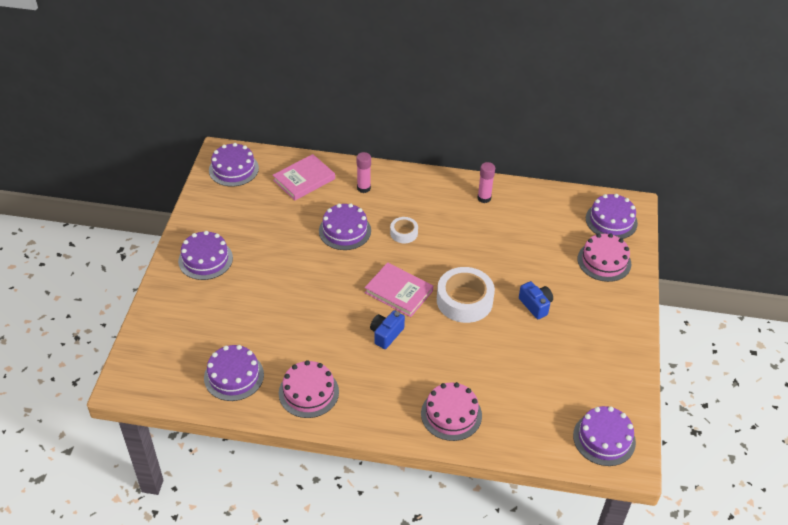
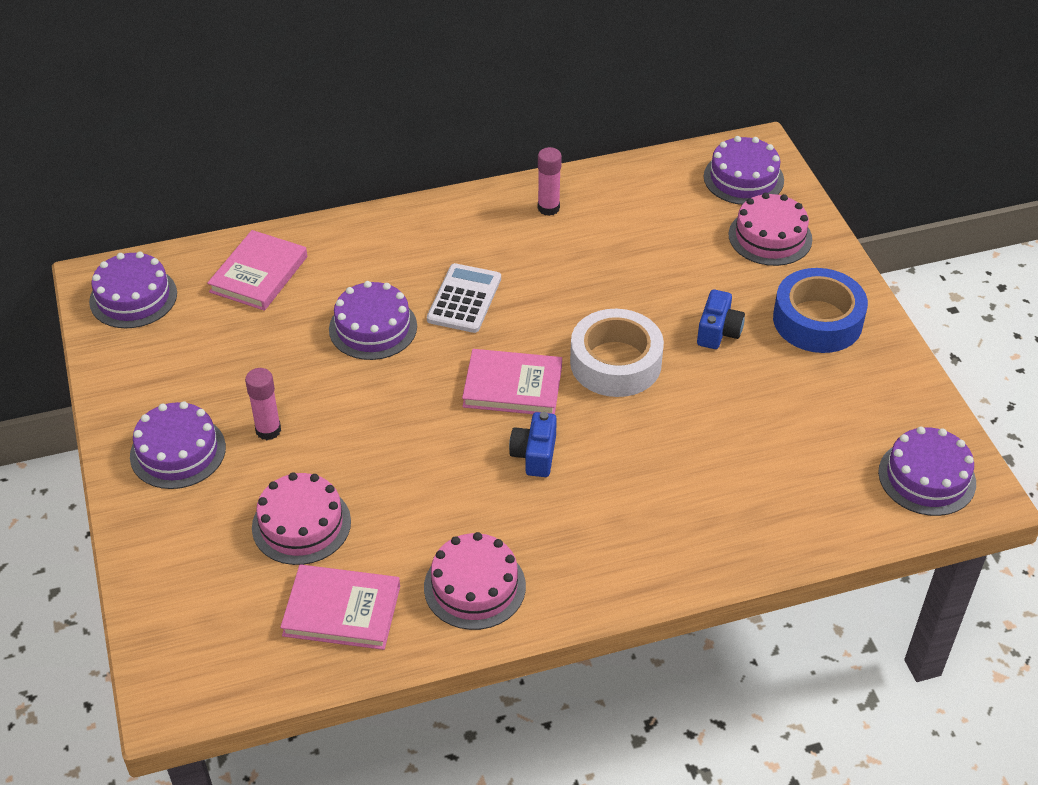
camera: 25 degrees left, 0 degrees up
(234, 376) = (342, 610): purple cake -> pink book
(363, 188) = (361, 255): pink glue stick -> pink glue stick (268, 430)
(404, 233) = (464, 299): white tape -> white calculator
(451, 414) = (702, 531): pink cake -> pink cake (301, 524)
(535, 305) = (718, 332): blue camera -> blue camera turned 75 degrees clockwise
(600, 321) = (817, 320): none -> blue tape

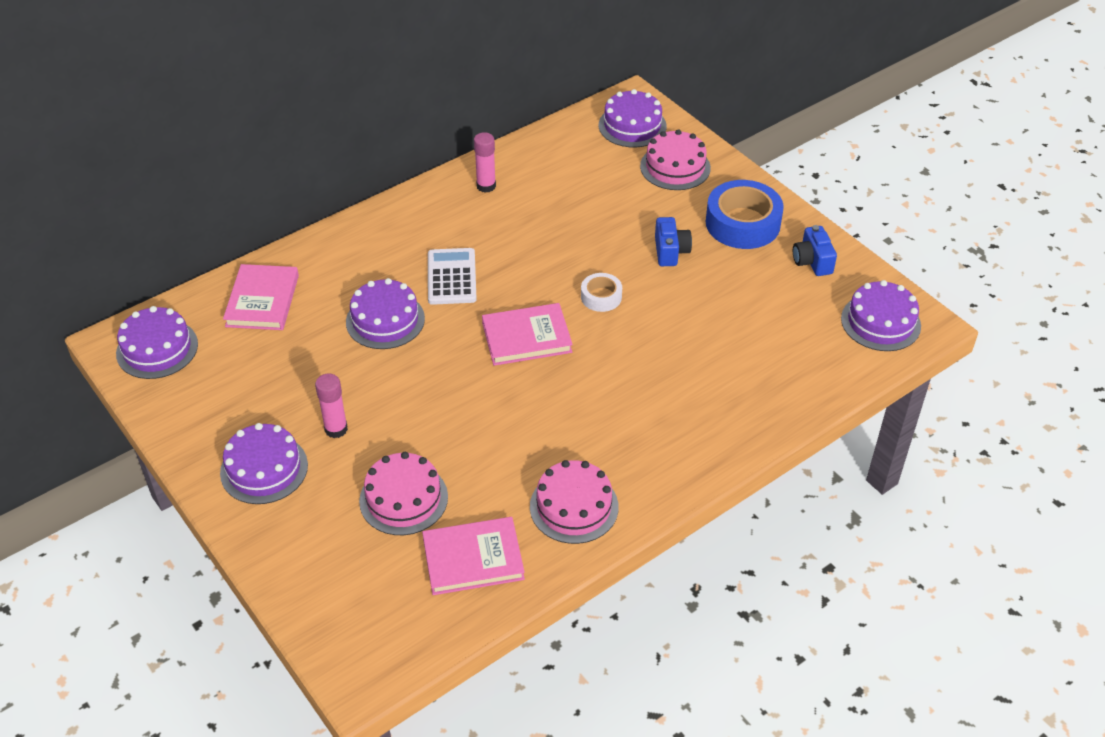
camera: 20 degrees left, 0 degrees up
(534, 455) = (571, 388): blue camera -> blue camera (812, 261)
(615, 363) = (601, 297): white tape -> white tape, size x0.52

